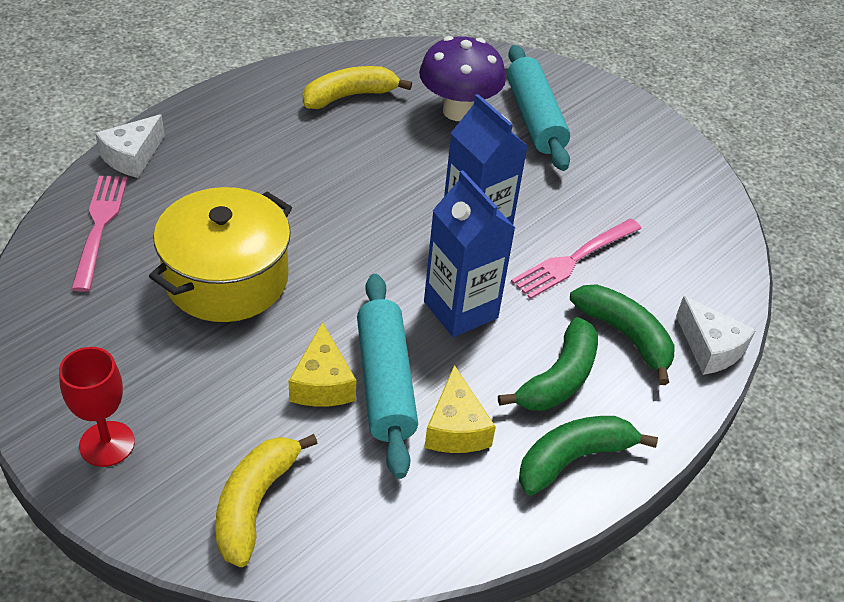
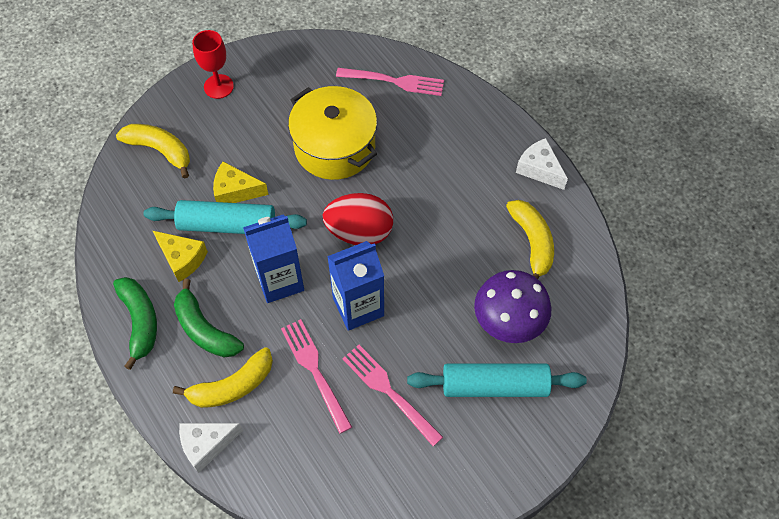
camera: 105 degrees right, 15 degrees up
(132, 157) = (464, 98): white cheese -> white cheese (539, 169)
(366, 239) = (359, 232): none -> red egg
(456, 428) = (182, 259): yellow cheese -> yellow cheese turned 150 degrees counterclockwise
(574, 195) = (389, 392): none -> pink fork
(625, 335) = (232, 386): green banana -> yellow banana

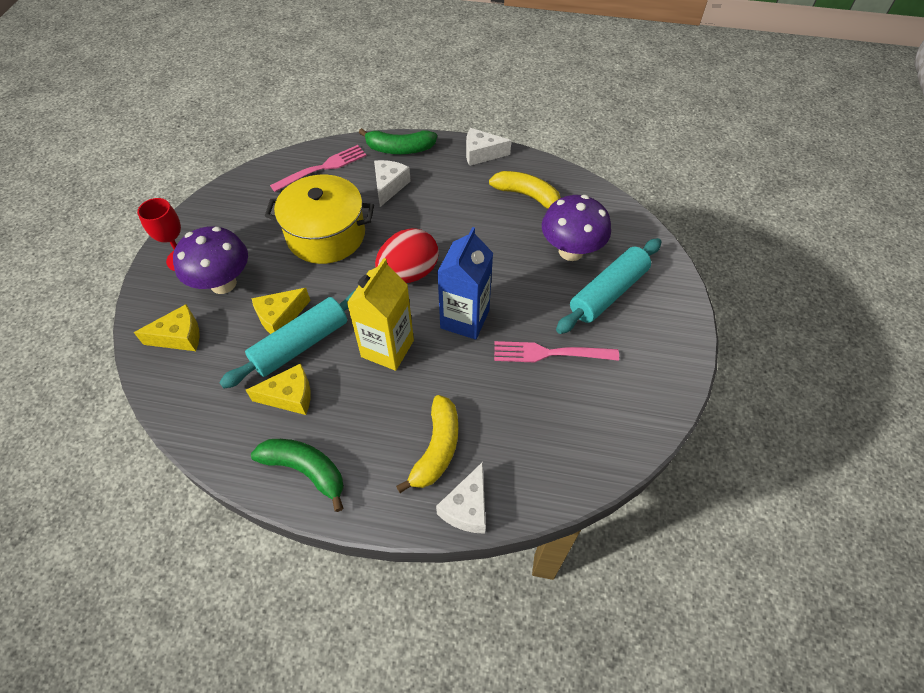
camera: 45 degrees left, 5 degrees down
(160, 150) = (179, 336): yellow banana -> yellow cheese
(204, 330) = (368, 429): green banana -> green banana (400, 149)
(225, 130) = (223, 283): none -> purple mushroom
(279, 280) = (387, 348): blue carton -> yellow carton
(315, 371) = (485, 384): pink fork -> none
(428, 140) = (389, 186): none -> white cheese

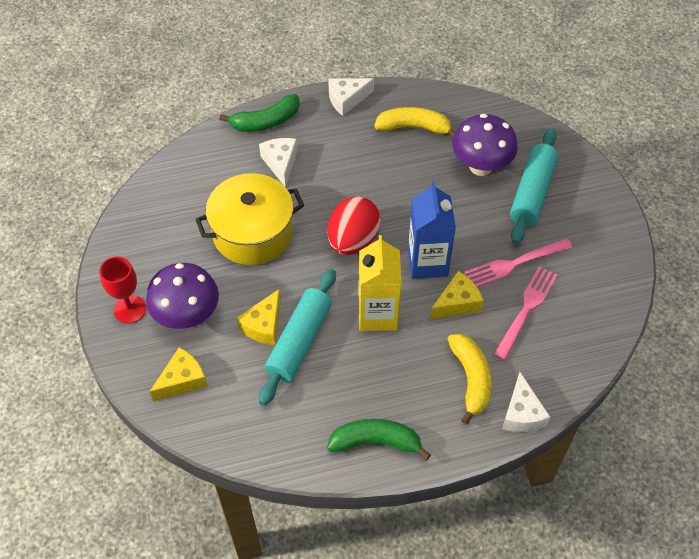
camera: 25 degrees left, 0 degrees up
(289, 396) = (320, 389): yellow cheese -> yellow cheese (457, 303)
(322, 168) = (203, 168): pink fork -> pink fork (526, 309)

